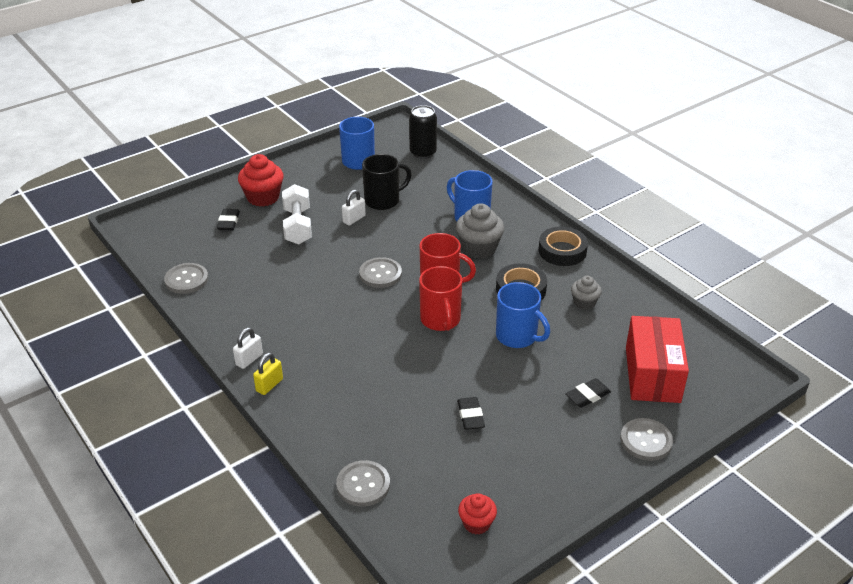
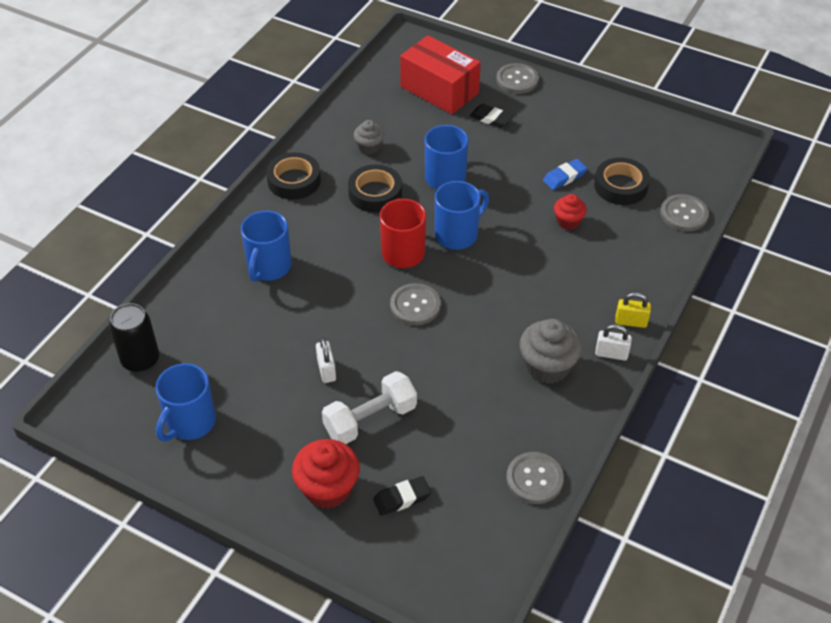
camera: 115 degrees left, 10 degrees up
(354, 219) = (326, 370): white padlock -> white padlock turned 60 degrees clockwise
(383, 200) = (273, 358): black mug -> none
(433, 453) = (620, 186): none -> black tape
(440, 320) = (457, 234): red mug -> blue mug
(470, 416) = (564, 177): black eraser -> blue eraser
(476, 523) = (665, 143): red cupcake -> red cupcake (568, 221)
(479, 248) = (324, 243): grey cupcake -> grey cupcake (547, 366)
(652, 374) = (439, 90): red box -> red box turned 60 degrees clockwise

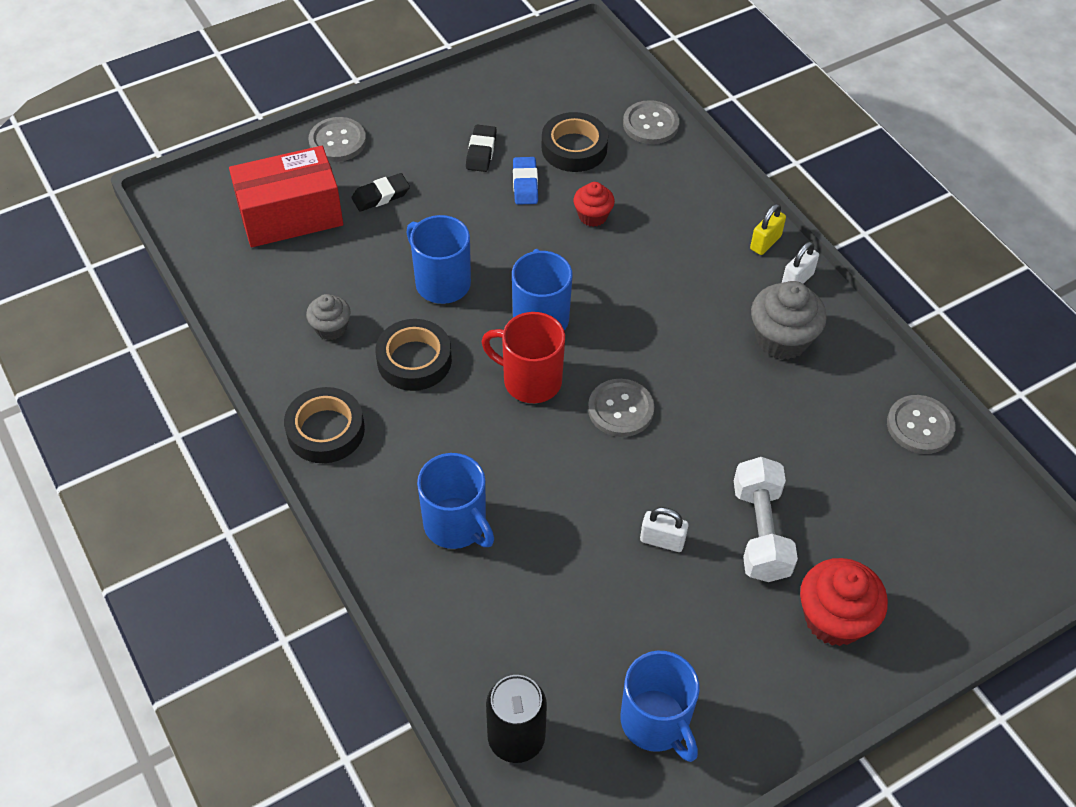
camera: 60 degrees left, 5 degrees up
(402, 498) = (884, 554): black eraser -> black eraser (481, 152)

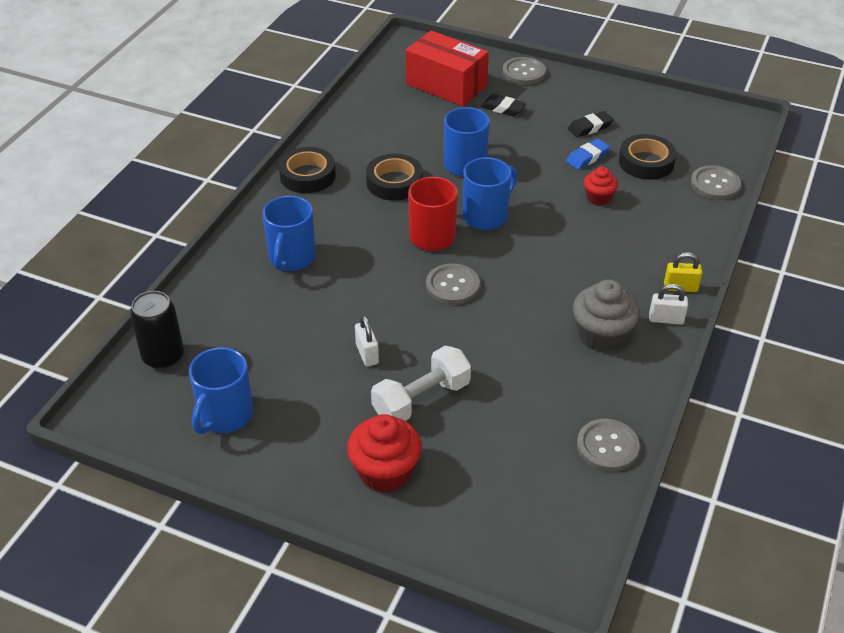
camera: 55 degrees right, 10 degrees down
(331, 328) = (382, 141): grey cupcake -> none

